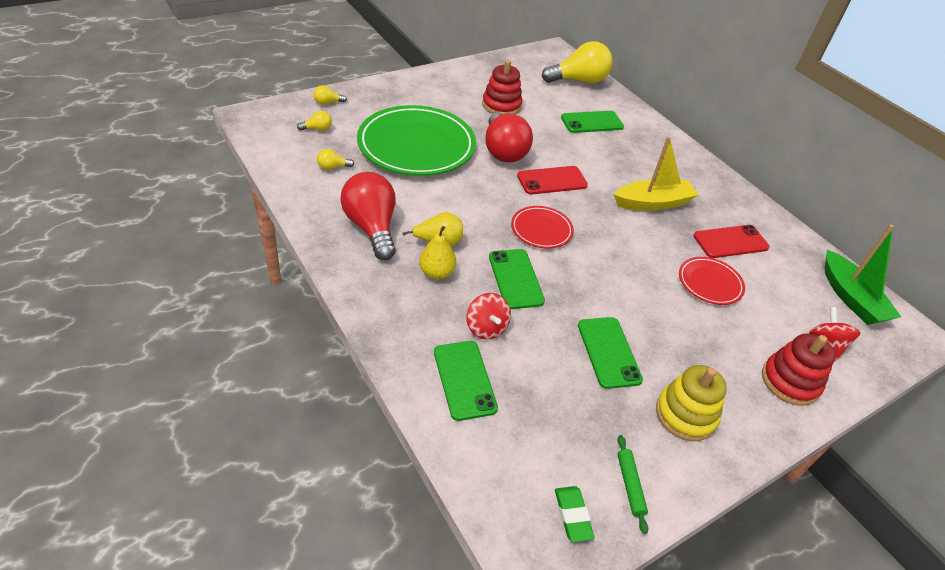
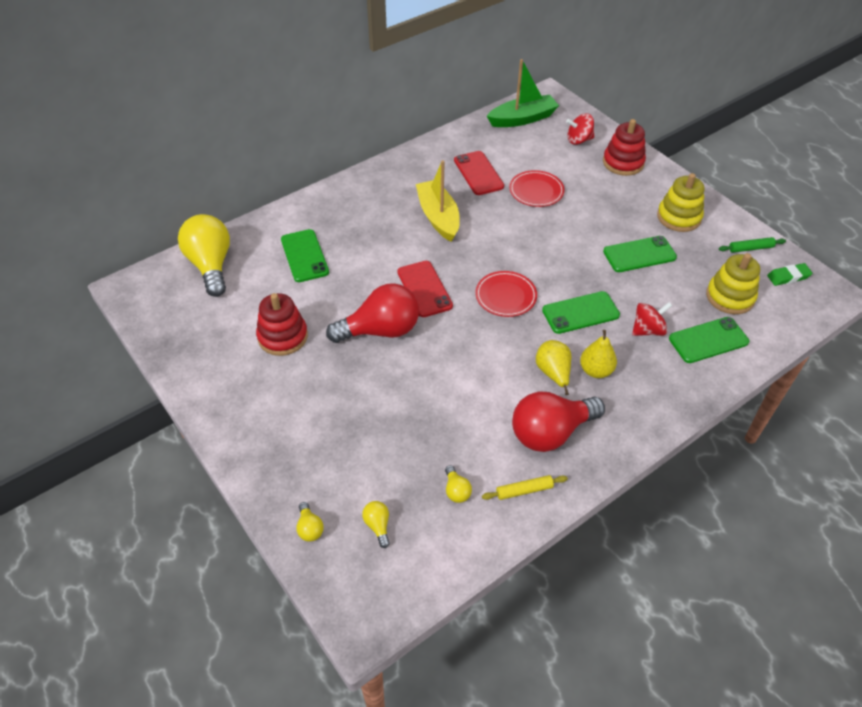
camera: 90 degrees left, 5 degrees up
(319, 201) = (524, 490): none -> yellow rolling pin
(416, 145) = (389, 412): green plate -> none
(534, 426) = (730, 297): none -> yellow stacking toy

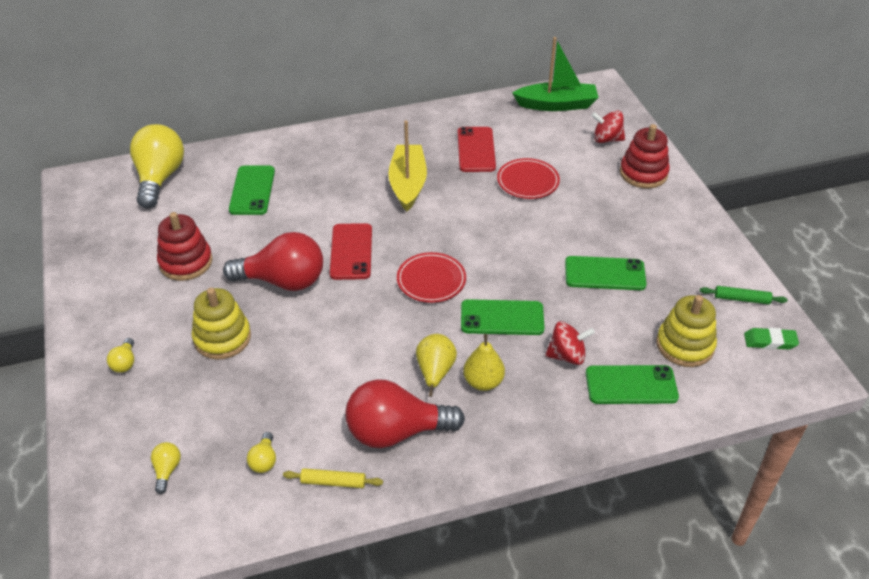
camera: 20 degrees right, 5 degrees down
(309, 528) = (102, 452): yellow light bulb -> yellow light bulb (125, 363)
(679, 217) = (674, 245): yellow stacking toy -> yellow stacking toy (222, 338)

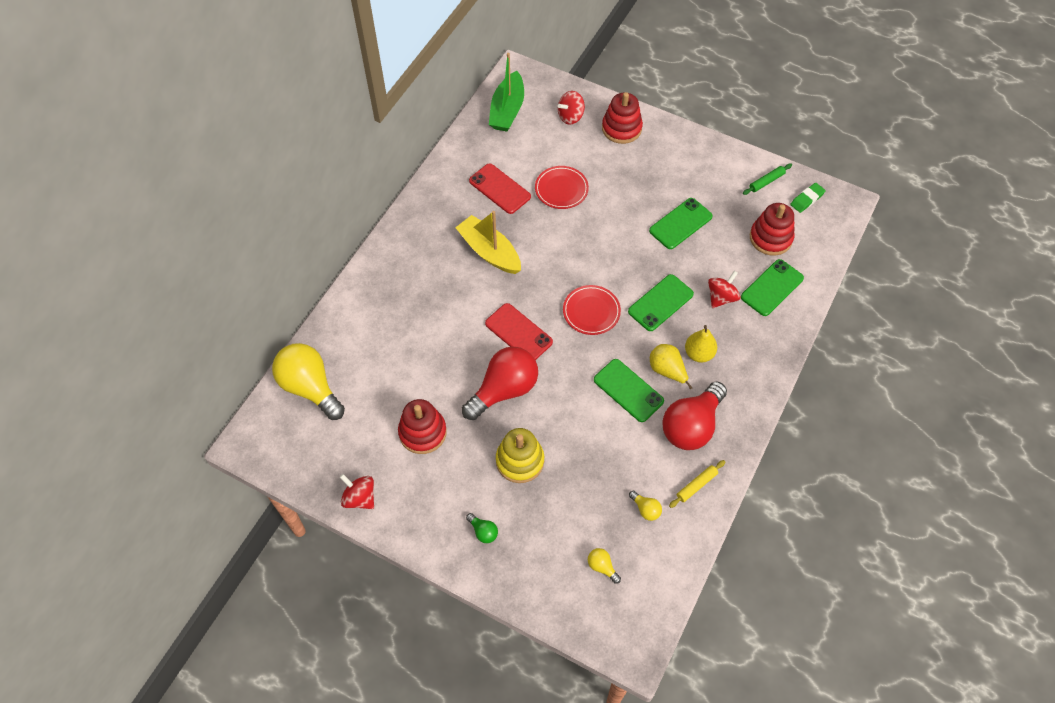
camera: 45 degrees left, 15 degrees up
(85, 269) = (360, 498): none -> red spinning top
(125, 363) = (483, 531): yellow light bulb -> green light bulb
(252, 190) = (392, 342): green phone -> green phone (628, 390)
(556, 105) = (507, 110): green boat -> green boat turned 150 degrees clockwise
(685, 345) = (770, 238): yellow stacking toy -> red stacking toy

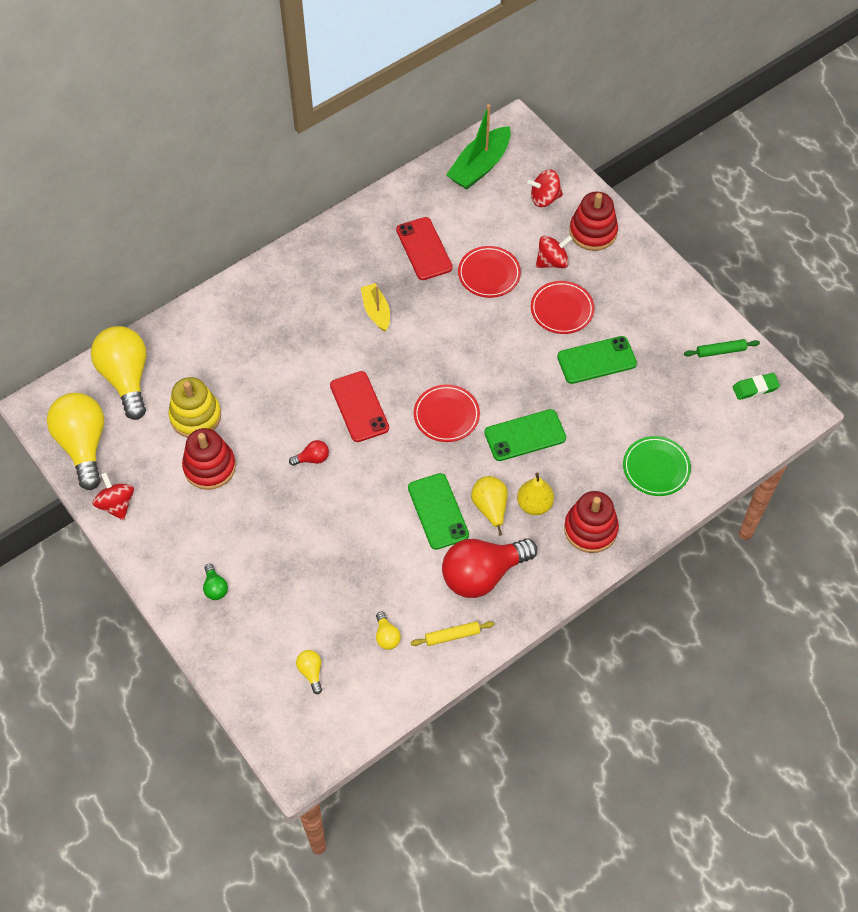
camera: 25 degrees right, 0 degrees up
(303, 459) = (83, 445): none -> yellow light bulb
(489, 252) = (376, 311): yellow boat -> yellow boat, size x0.61
(504, 390) = (312, 458): red light bulb -> red light bulb, size x0.42
(520, 461) = (288, 535): yellow stacking toy -> yellow stacking toy (195, 416)
(632, 195) = (562, 309): none -> red plate
(721, 297) = (594, 456): red spinning top -> red spinning top (552, 261)
(770, 238) = (687, 414): red stacking toy -> red stacking toy (590, 529)
(772, 288) = (656, 468): green phone -> green plate

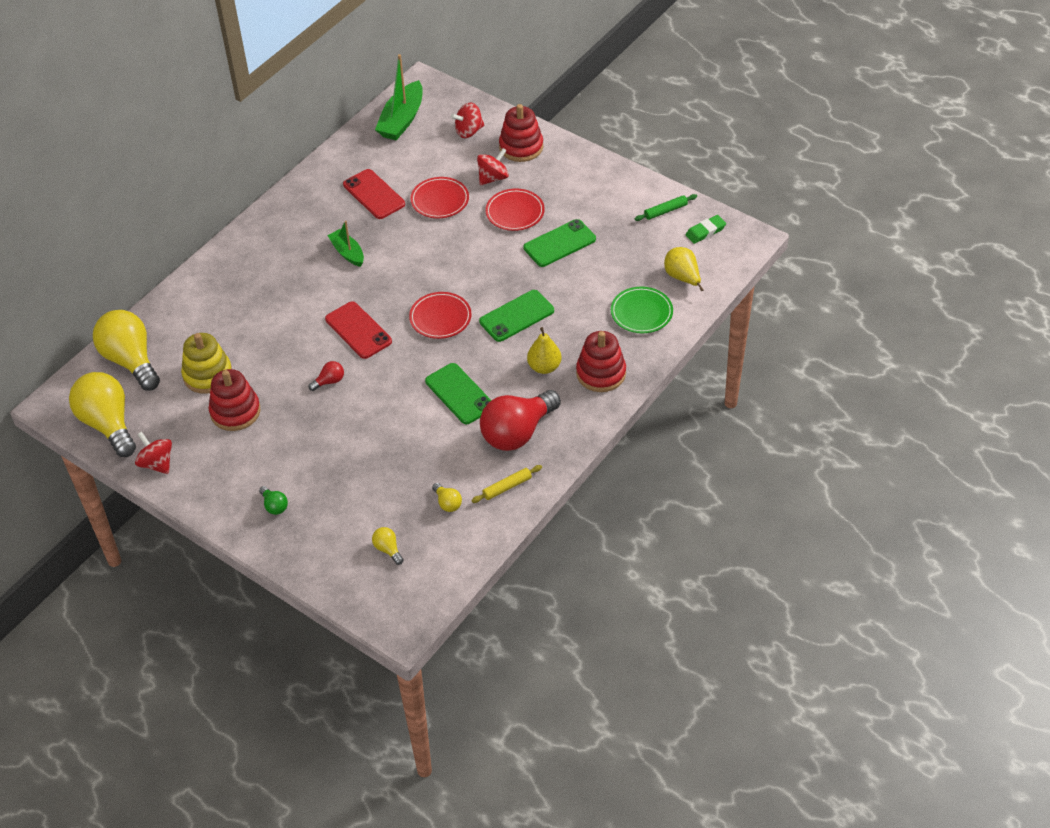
camera: 15 degrees left, 10 degrees down
(376, 311) = (347, 253): yellow boat -> green boat
(490, 508) = (505, 379): yellow pear -> yellow pear (682, 277)

